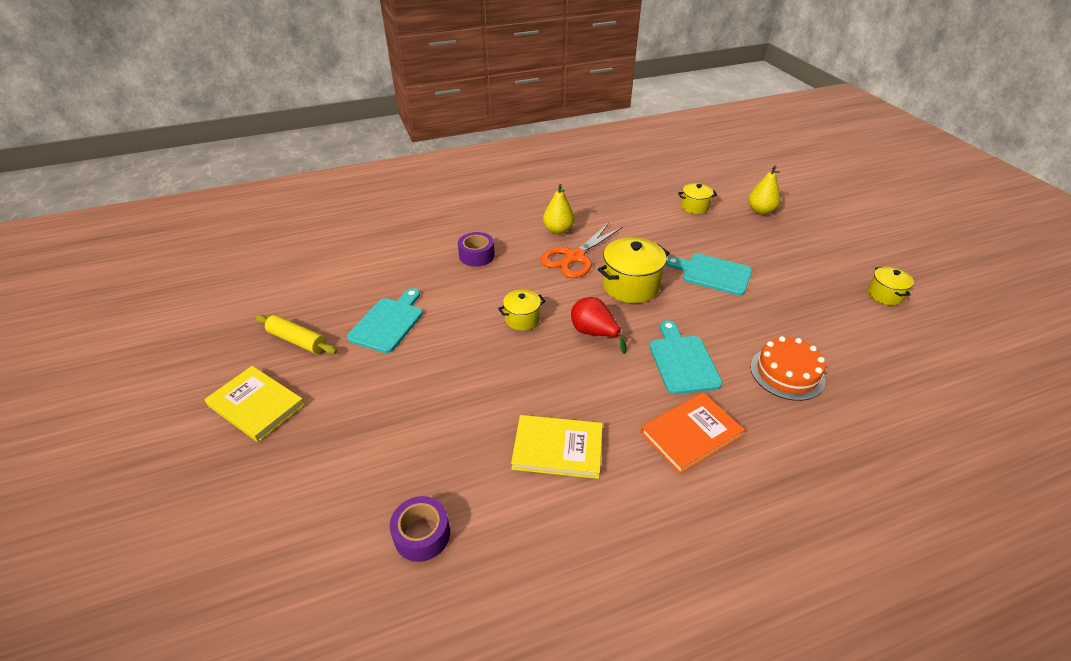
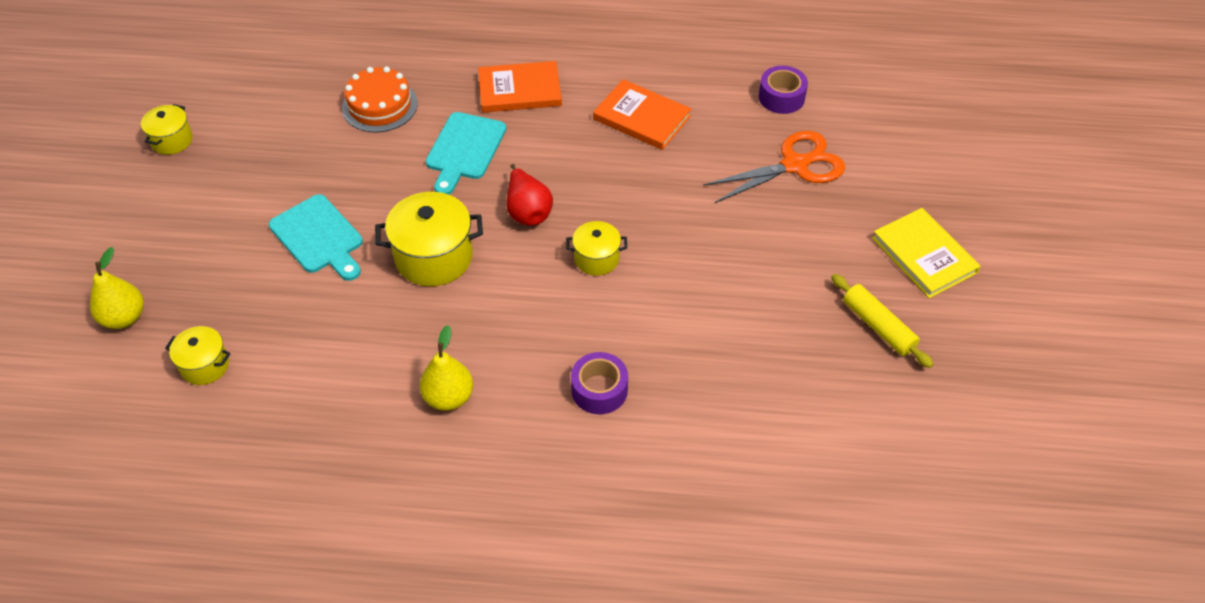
camera: 155 degrees left, 10 degrees up
(388, 322) = (760, 313): turquoise cutting board -> none
(558, 448) = (642, 118): yellow book -> orange book
(574, 257) = (466, 331): orange scissors -> orange scissors (795, 165)

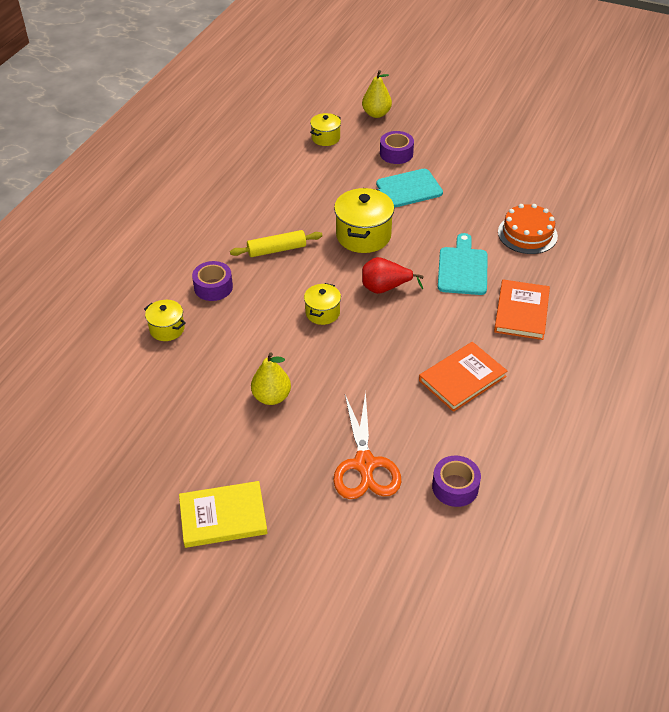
camera: 110 degrees right, 5 degrees down
(172, 140) = (522, 139): yellow pot -> yellow pot (167, 329)
(232, 267) = (396, 153): none -> purple tape
(449, 397) = (248, 223): yellow pear -> yellow pear (271, 397)
(464, 150) = (462, 268): turquoise cutting board -> turquoise cutting board turned 60 degrees clockwise
(878, 326) = (174, 453): yellow rolling pin -> yellow rolling pin (277, 250)

